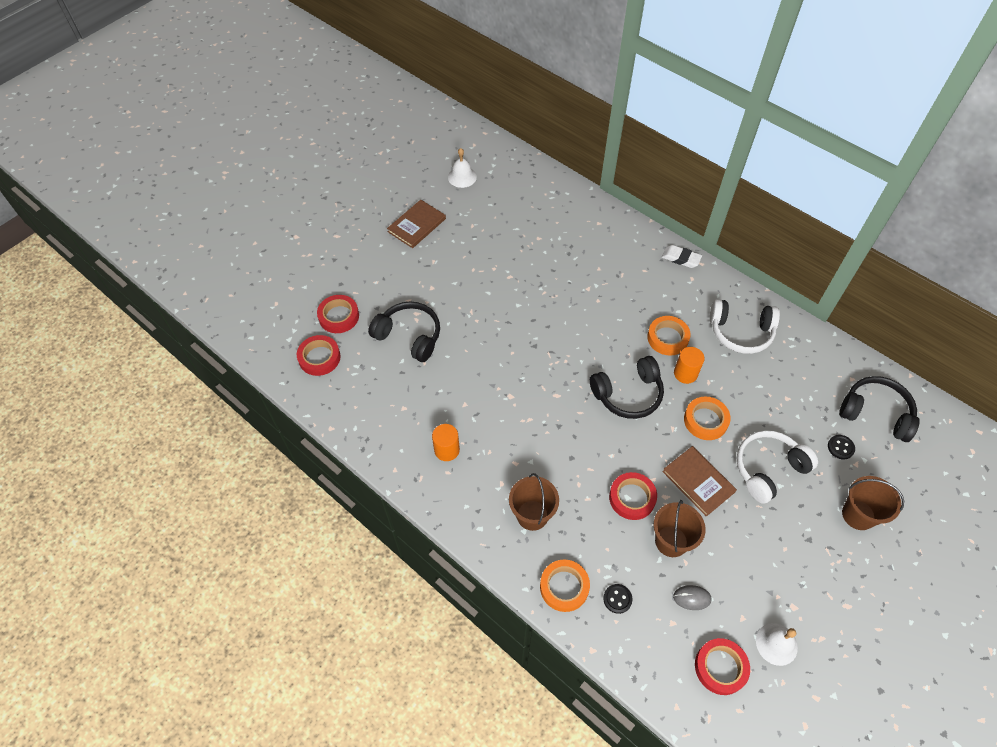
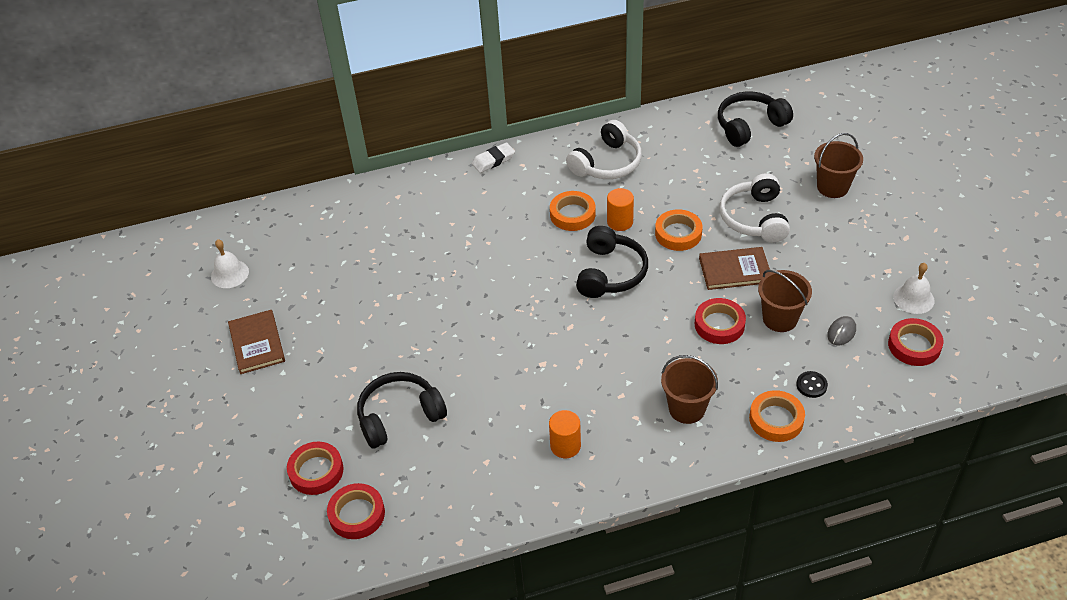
camera: 55 degrees left, 10 degrees down
(840, 447) = (766, 164): black button -> none

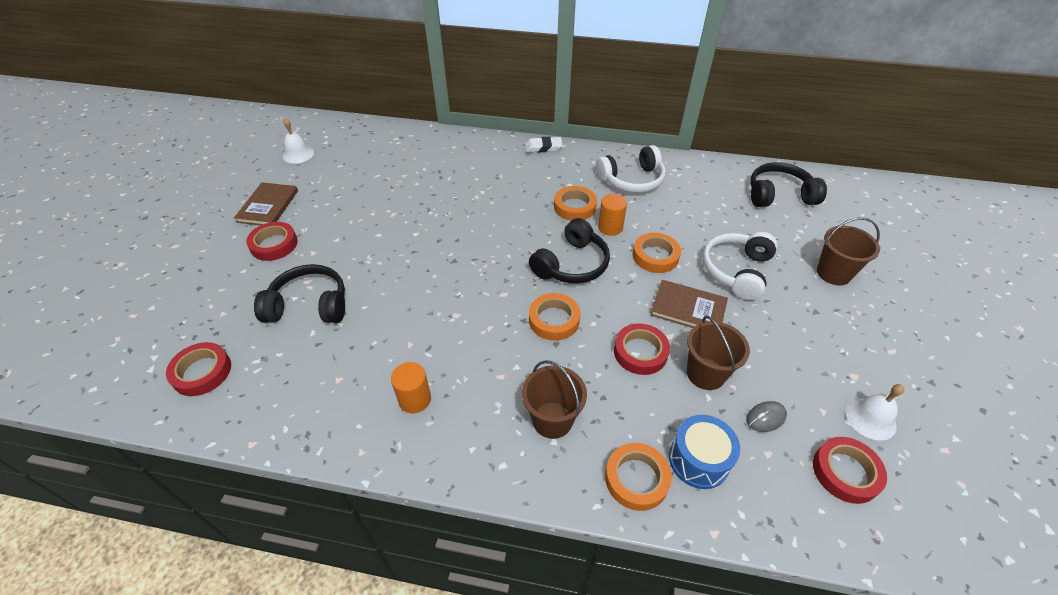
camera: 25 degrees right, 0 degrees up
(316, 471) = (210, 320): red tape -> red tape (274, 244)
(631, 329) = (554, 320): none -> orange tape
(811, 385) = (698, 460): black button -> blue drum

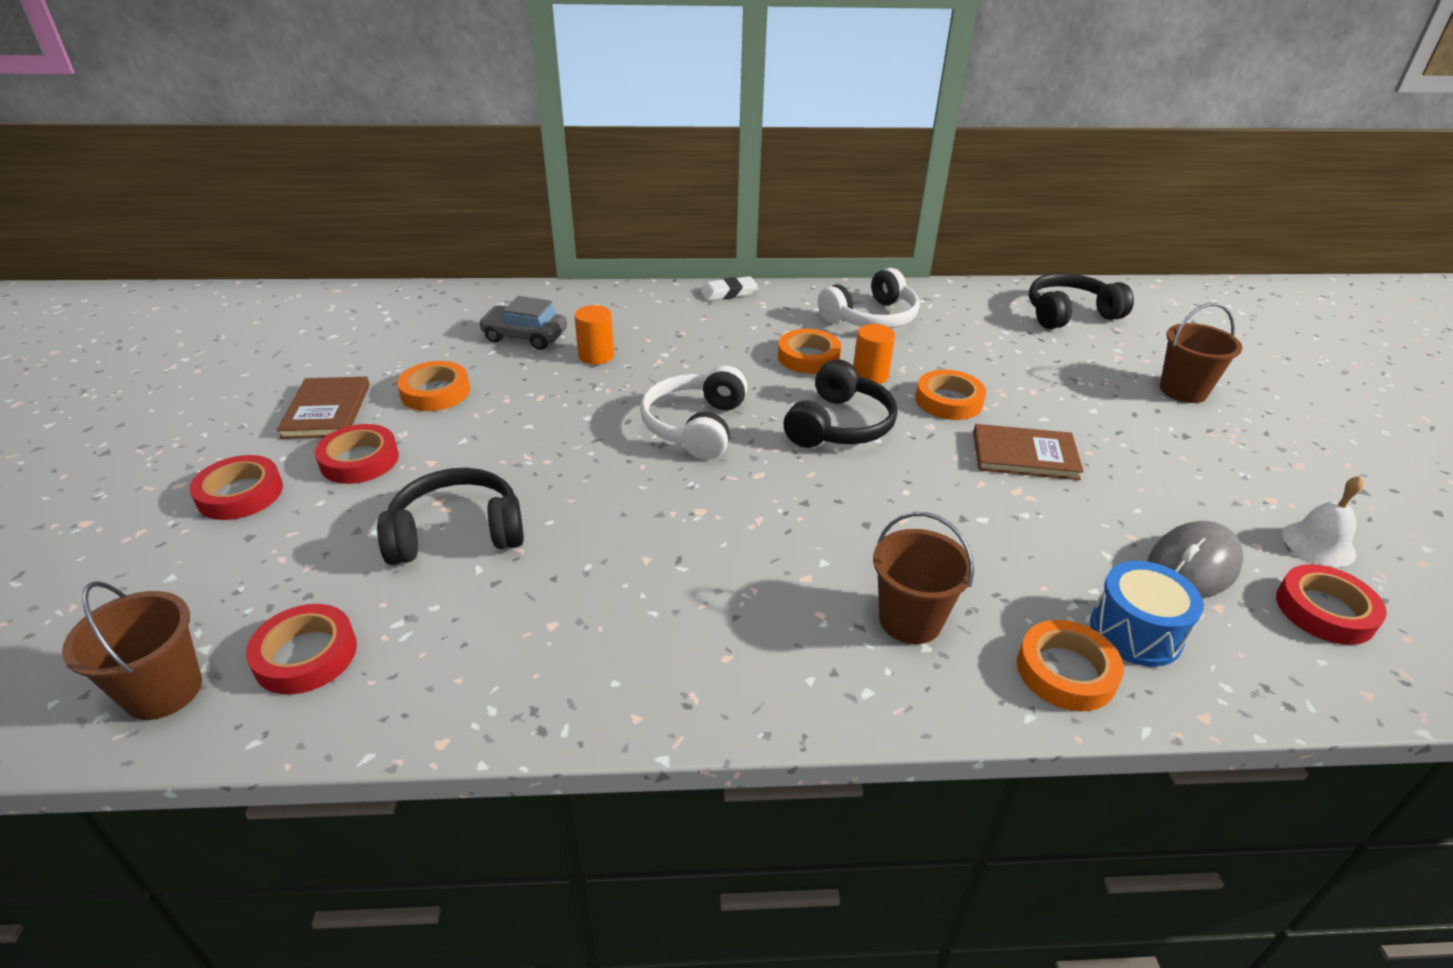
camera: 15 degrees left, 10 degrees down
(298, 154) = (348, 338): white bell -> none
(401, 166) = (525, 336): none -> grey car
(415, 399) = (689, 630): orange cylinder -> orange cylinder (596, 356)
(554, 320) = (848, 495): orange tape -> orange tape (435, 392)
(640, 352) = (989, 516): red tape -> red tape (240, 494)
(705, 374) = (1088, 527): brown bucket -> brown bucket (163, 691)
(737, 271) = (1064, 404): white headphones -> white headphones (696, 426)
(765, 417) = (1192, 565): grey mouse -> grey mouse, size x1.84

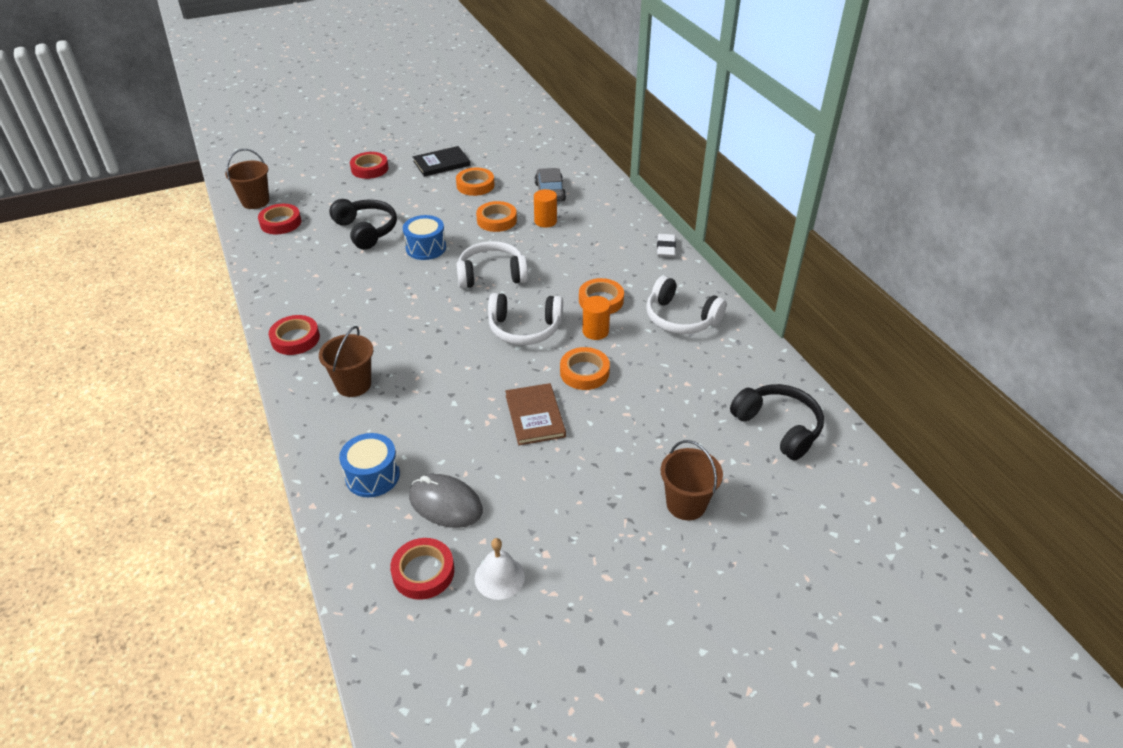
camera: 70 degrees right, 5 degrees up
(326, 411) = (441, 163): brown book -> black book
(359, 460) = (407, 186): red tape -> red tape (295, 339)
(573, 474) = (426, 248): none -> blue drum
(728, 293) = (666, 248): white eraser -> white eraser turned 45 degrees clockwise
(839, 425) = (524, 328): black headphones -> white headphones
(1066, 671) = (332, 447): orange tape -> orange tape (496, 220)

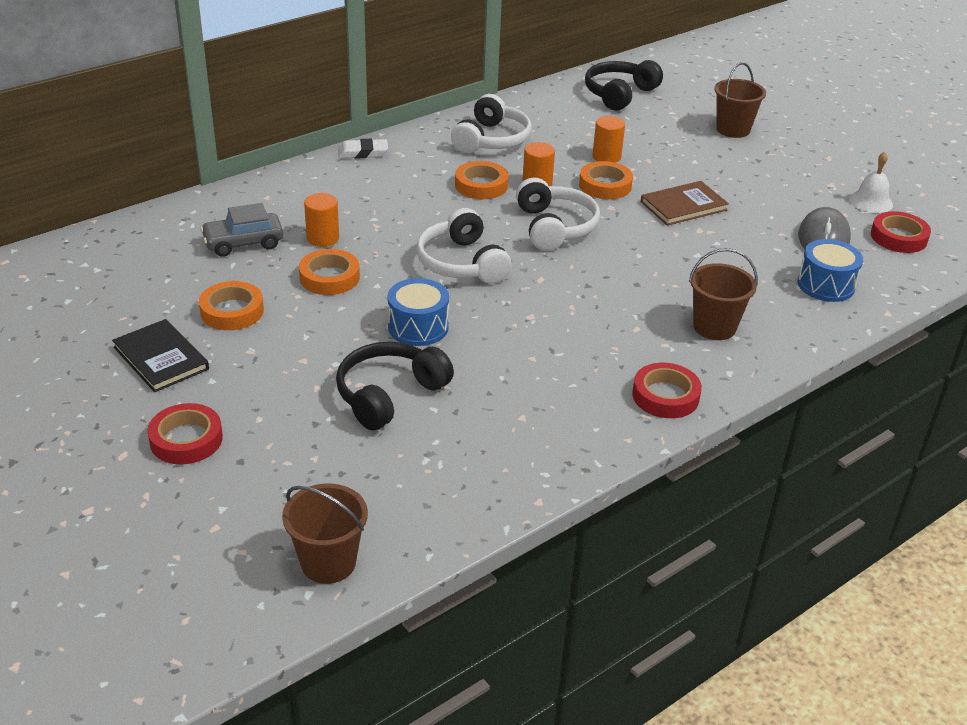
camera: 105 degrees left, 5 degrees down
(280, 223) = (392, 502): red tape -> none
(638, 385) = (606, 157): none -> orange cylinder

